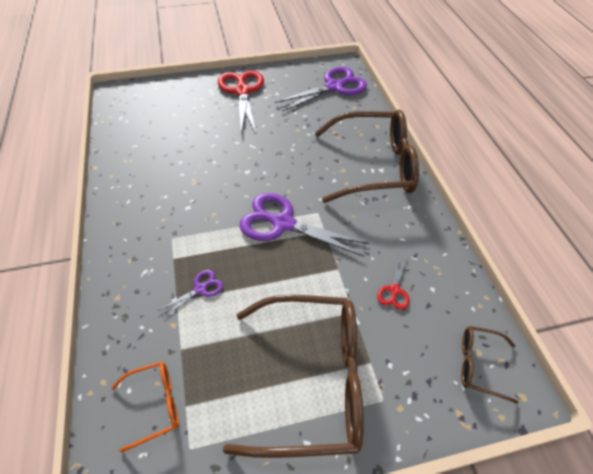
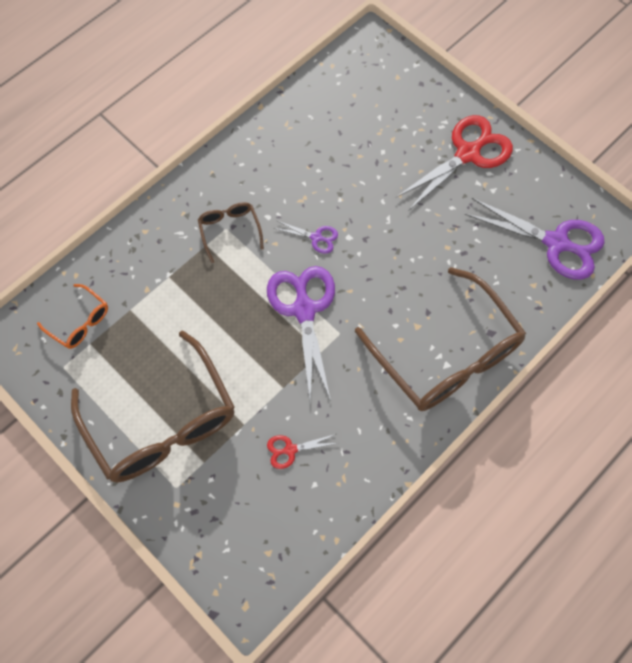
camera: 60 degrees right, 15 degrees up
(200, 289) = (190, 287): purple scissors -> purple scissors (316, 237)
(479, 364) = (255, 557): brown glasses -> brown glasses (230, 231)

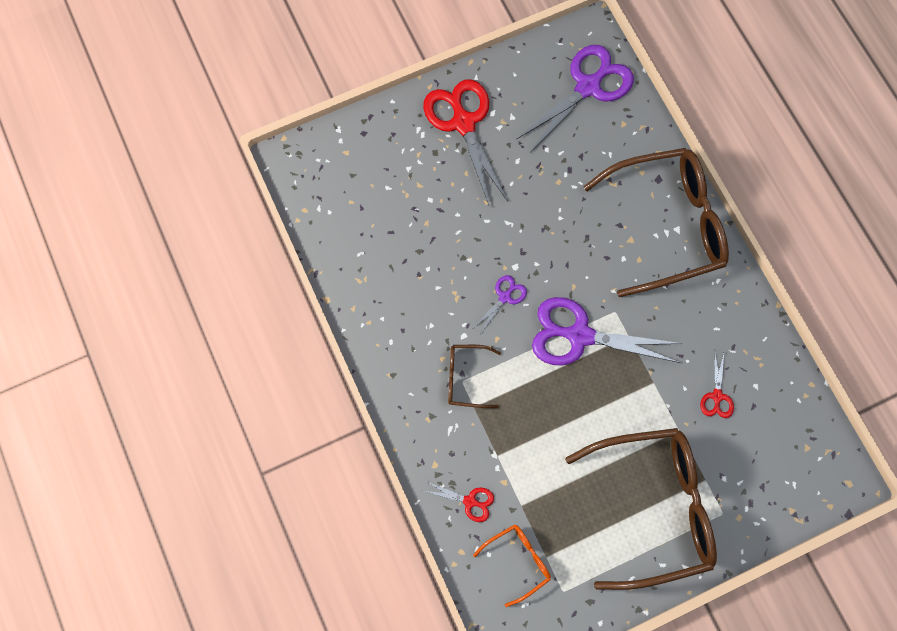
camera: 70 degrees left, 5 degrees up
(121, 267) = (469, 501): none -> red scissors

